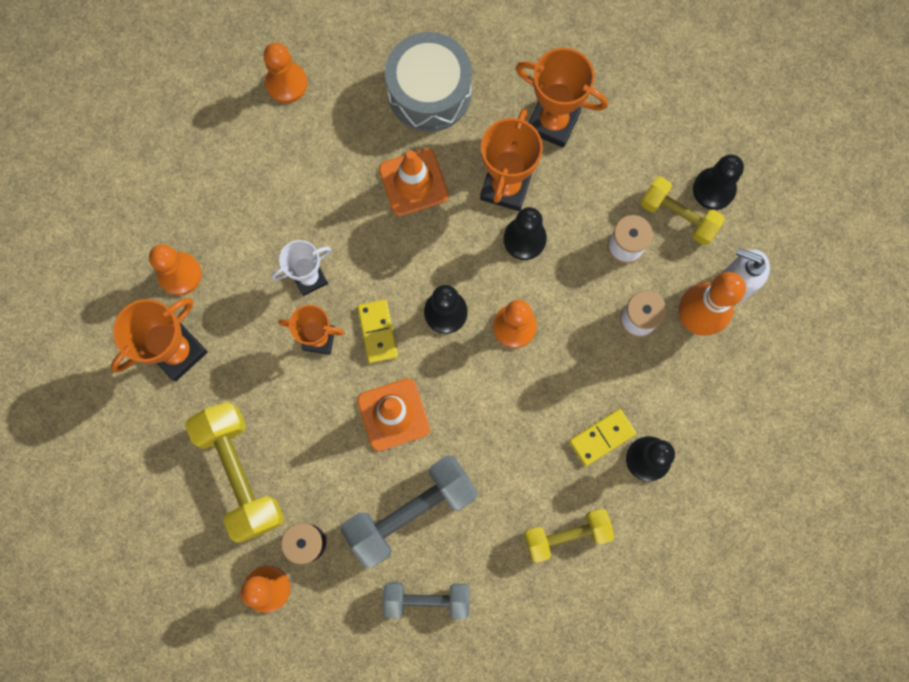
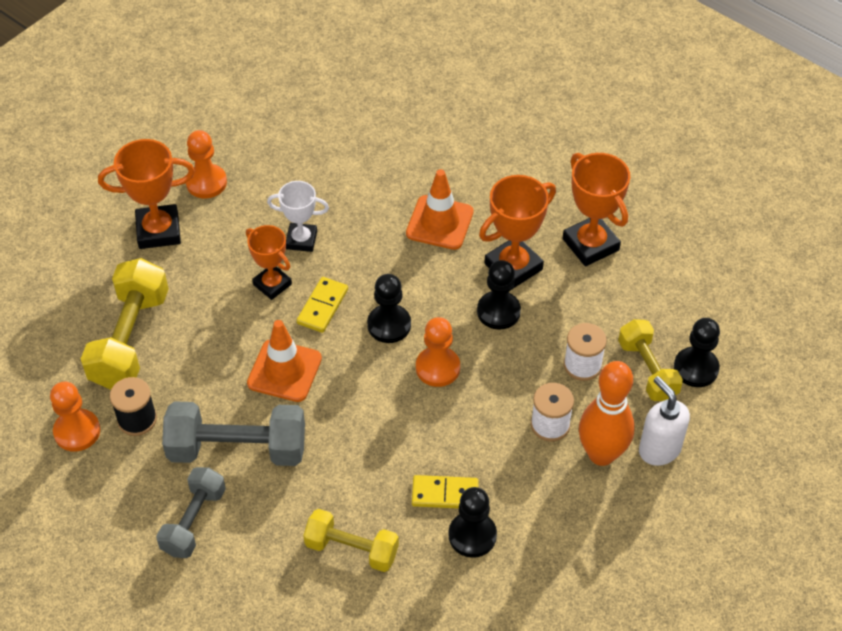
camera: 35 degrees right, 25 degrees down
(286, 83) = (396, 107): orange pawn -> none
(426, 599) = (194, 521): grey dumbbell -> grey dumbbell turned 75 degrees clockwise
(429, 92) = (504, 171): grey drum -> none

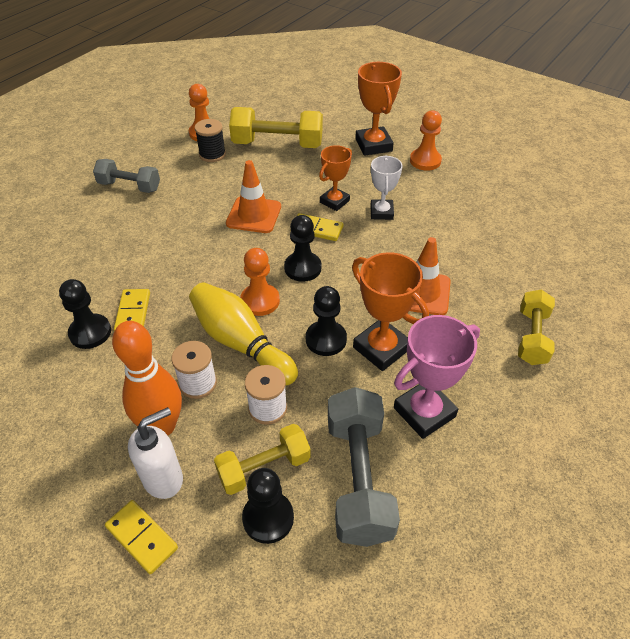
camera: 85 degrees right, 5 degrees down
(237, 449) = (186, 199): grey dumbbell -> grey dumbbell (358, 478)
(352, 549) = (92, 263): yellow dumbbell -> yellow dumbbell (532, 337)
(499, 386) = (241, 343): none -> yellow bowling pin
(590, 244) = (424, 412): orange trophy -> pink trophy
(716, 462) = (141, 537): none -> yellow domino

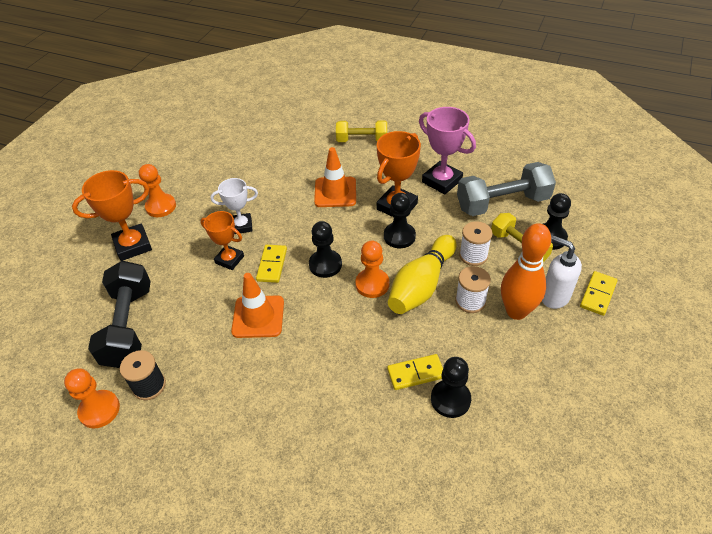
camera: 100 degrees left, 0 degrees up
(129, 186) = (219, 456): grey dumbbell -> none
(277, 144) = (128, 326): yellow dumbbell -> black dumbbell

